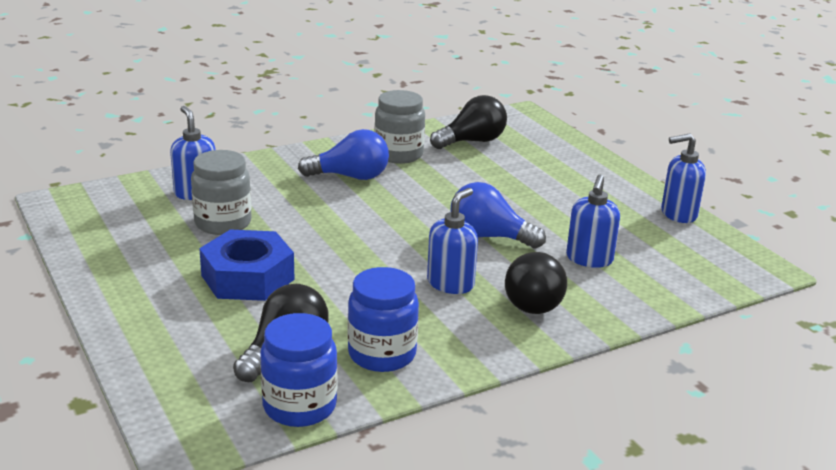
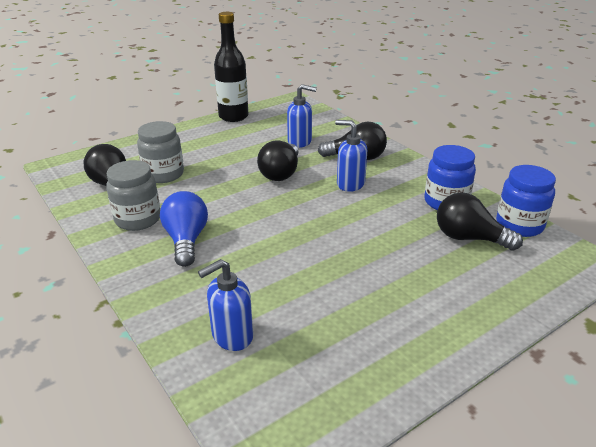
camera: 95 degrees left, 5 degrees up
(223, 223) = (295, 302): grey jar -> grey jar (163, 174)
(248, 277) = (383, 271): blue nut -> none
(489, 237) = (281, 173): blue light bulb -> black light bulb
(678, 214) = (233, 116): blue soap dispenser -> black bottle

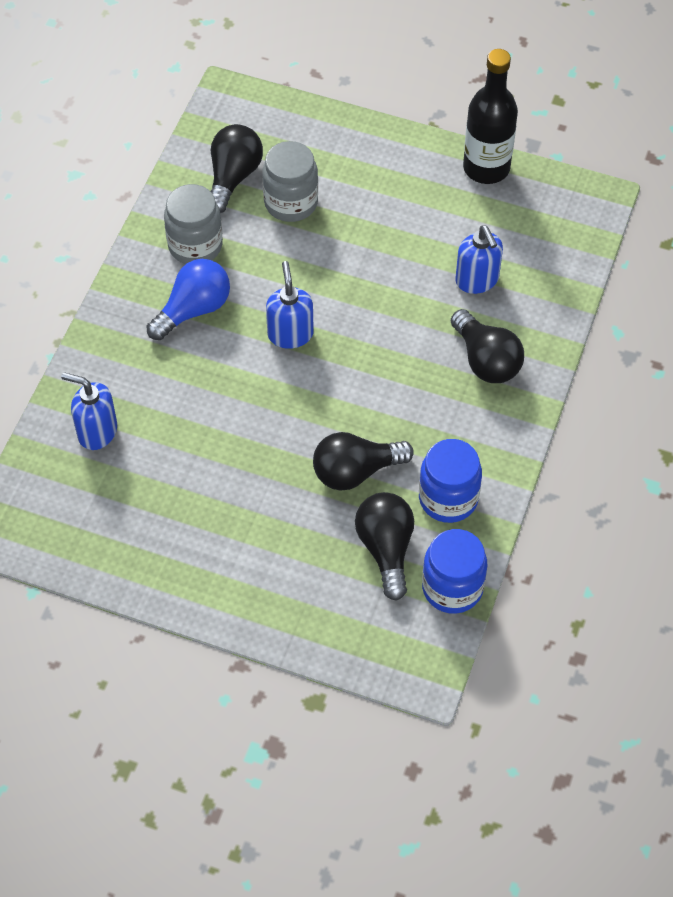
camera: 55 degrees right, 25 degrees up
(281, 173) = (383, 307): black light bulb -> black light bulb (355, 471)
(350, 184) = (414, 387): blue soap dispenser -> blue soap dispenser (290, 334)

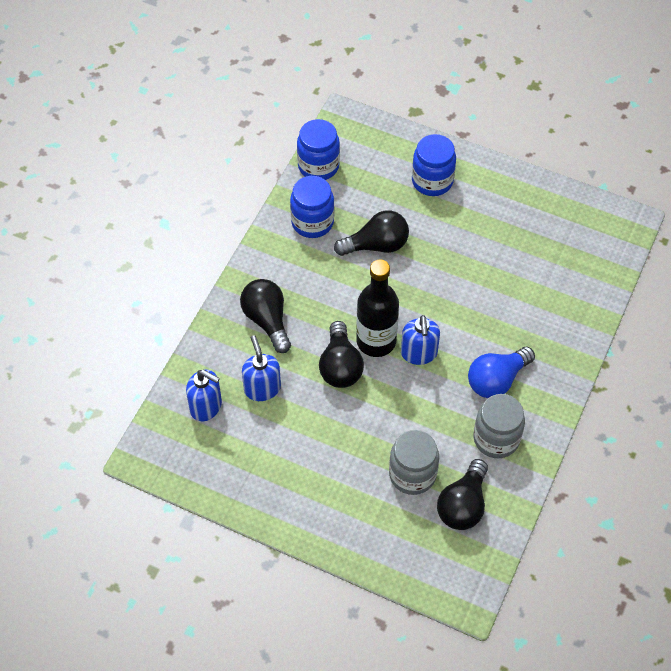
camera: 175 degrees left, 0 degrees up
(97, 431) = (568, 288): blue soap dispenser -> blue soap dispenser (206, 406)
(283, 576) = (432, 181): none -> blue jar
(386, 549) = (360, 193): black light bulb -> black light bulb (340, 366)
(486, 168) = (234, 496): black bottle -> black bottle (376, 341)

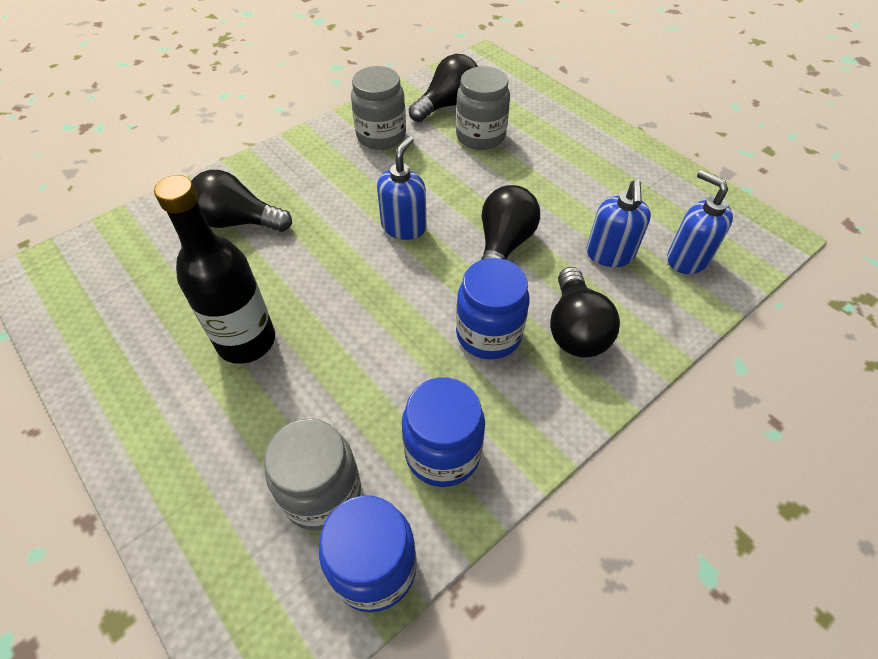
camera: 155 degrees left, 5 degrees down
(361, 183) = (322, 493): none -> grey jar
(376, 245) = (368, 374): black light bulb -> black light bulb (239, 222)
(376, 341) = (445, 255): black bottle -> black bottle (246, 341)
(432, 181) = (211, 445): blue jar -> blue jar (488, 334)
(496, 380) = (340, 177): blue light bulb -> none

